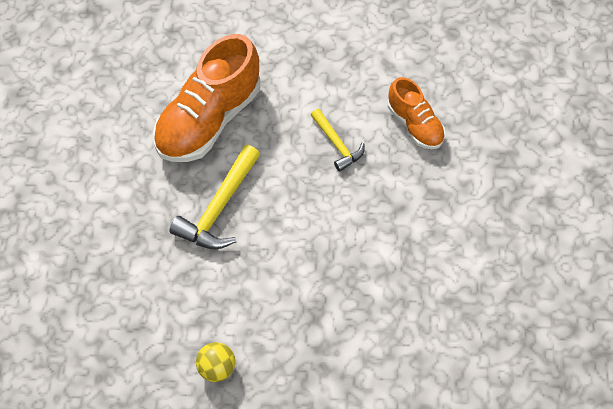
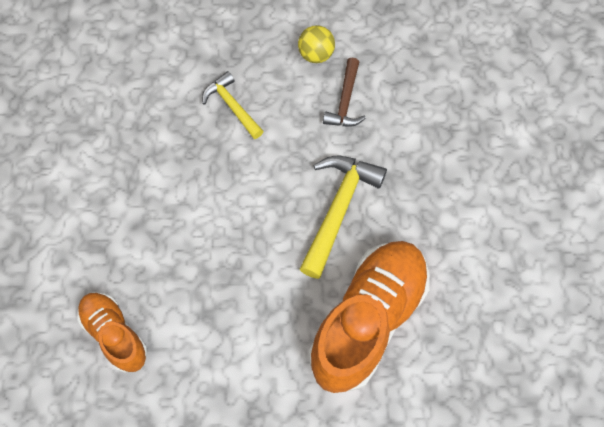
camera: 175 degrees right, 5 degrees up
(195, 311) = (345, 101): none -> brown hammer
(337, 144) = (210, 299): yellow hammer -> yellow hammer (232, 106)

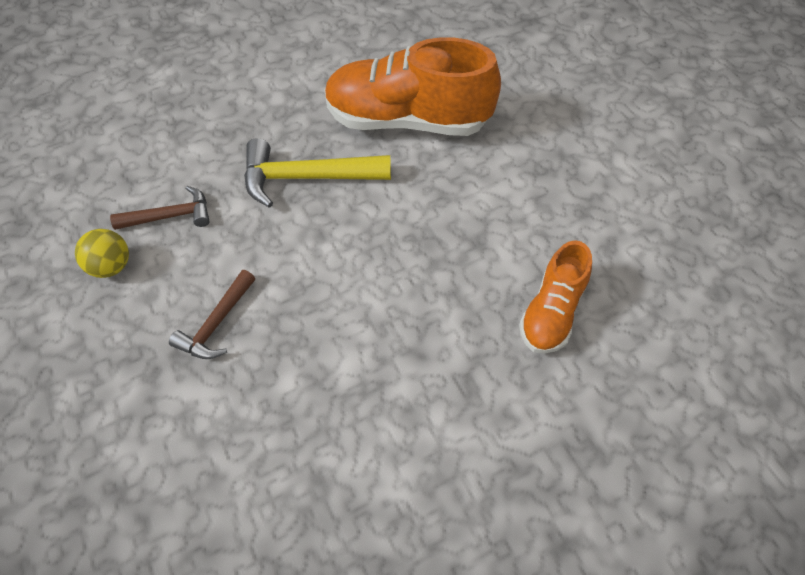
camera: 115 degrees left, 10 degrees down
(232, 106) = (216, 324): yellow hammer -> brown hammer

